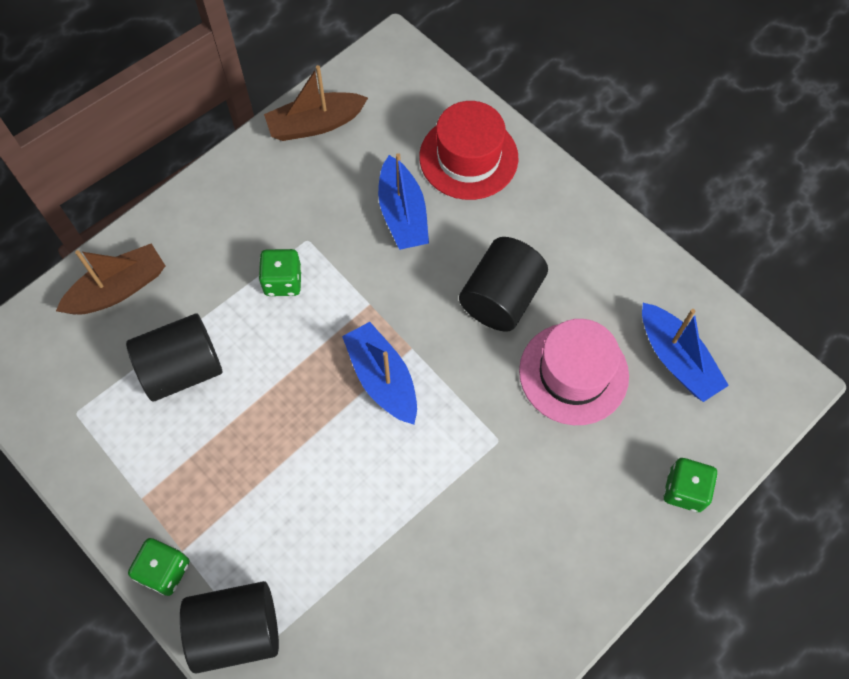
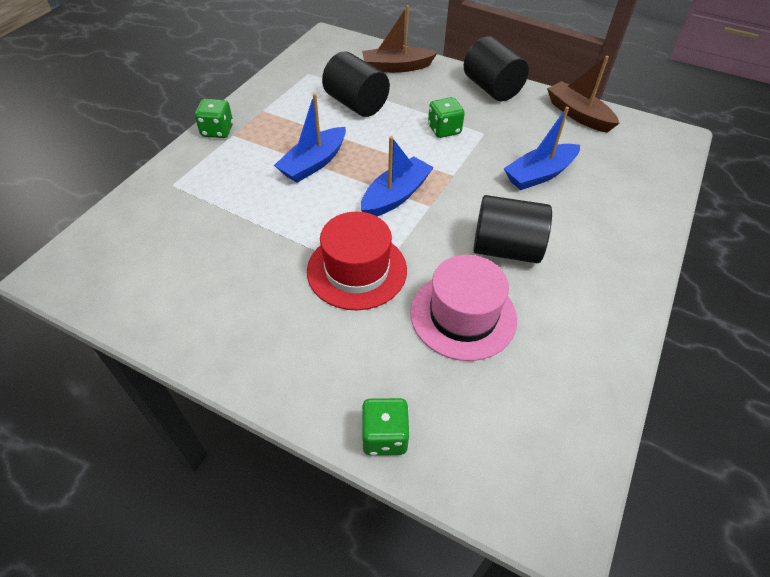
camera: 70 degrees right, 15 degrees down
(118, 289) = (396, 67): brown boat -> brown boat turned 135 degrees clockwise
(237, 630) = (183, 171): black cylinder -> black cylinder (491, 88)
(468, 157) = (620, 199): red hat -> red hat (357, 270)
(676, 359) = (524, 398): blue boat -> blue boat (314, 163)

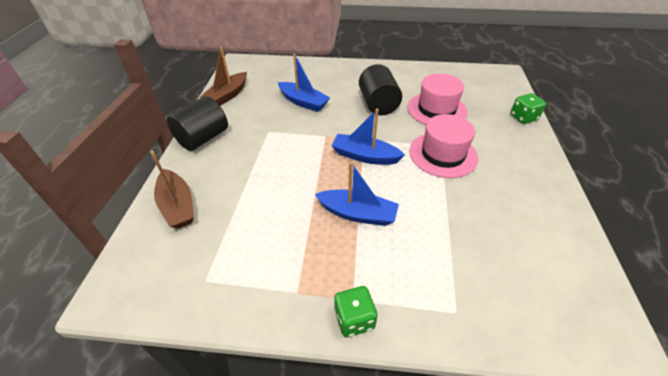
camera: 110 degrees left, 5 degrees down
(356, 104) = (256, 215): black cylinder -> none
(357, 270) = (443, 154): red hat -> pink hat
(444, 130) = (273, 151): green dice -> none

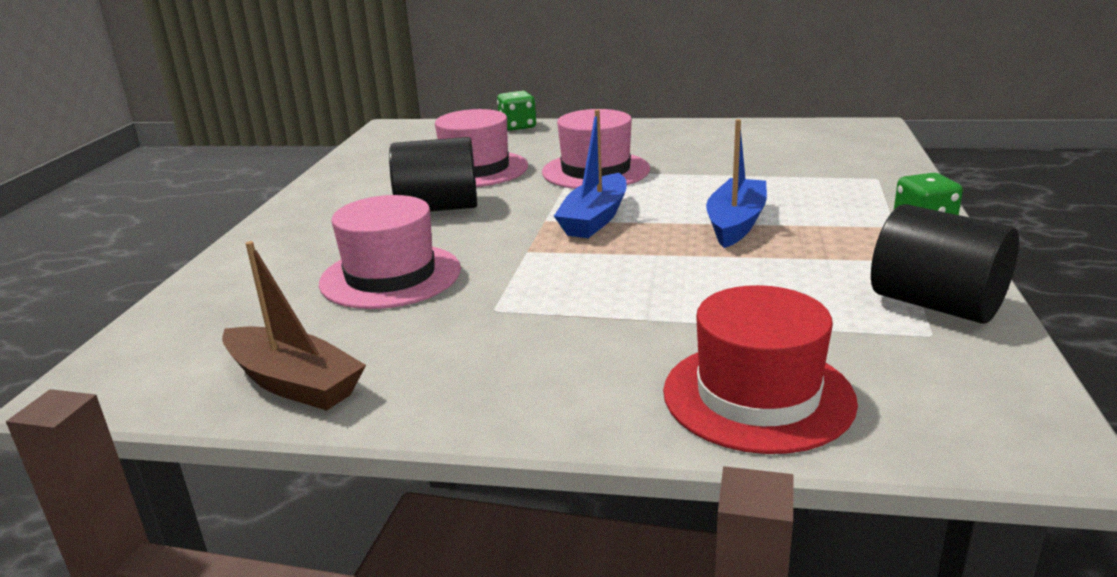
camera: 85 degrees left, 20 degrees down
(177, 205) = (758, 396): brown boat -> red hat
(203, 138) = (498, 397): black cylinder -> black cylinder (936, 304)
(303, 102) = (390, 276): blue boat -> pink hat

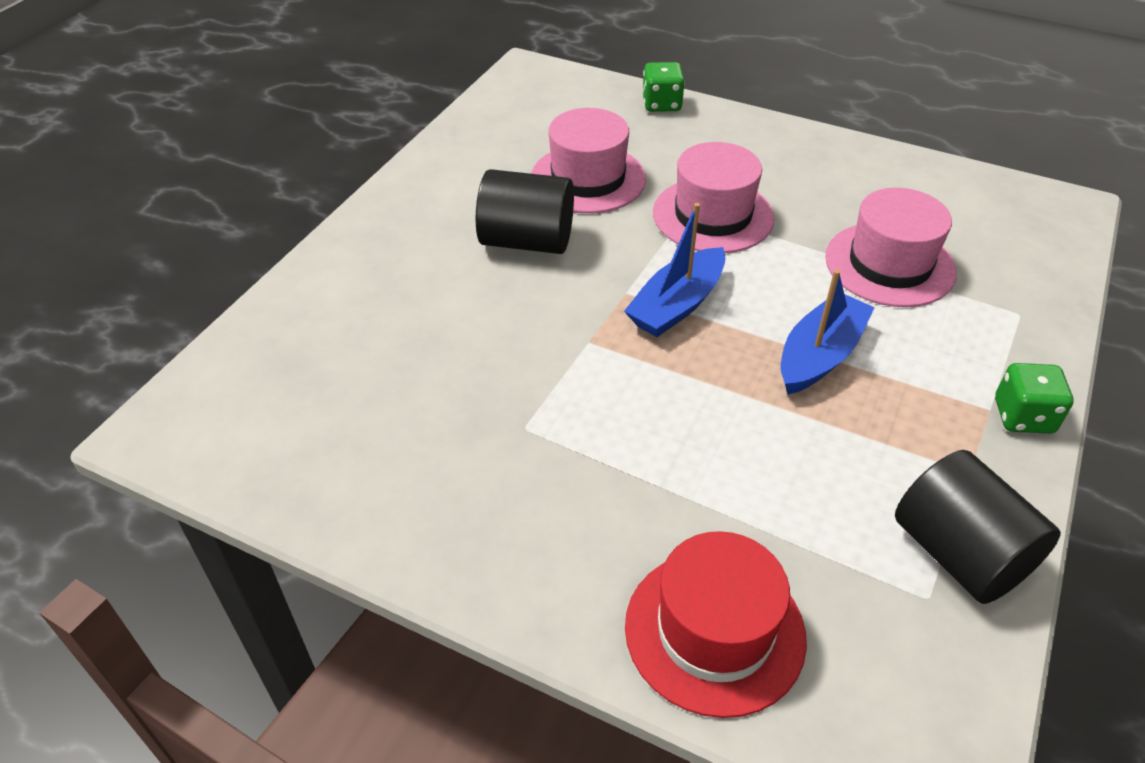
camera: 15 degrees right, 20 degrees up
(293, 383) = (320, 481): brown boat -> none
(390, 276) = (446, 346): pink hat -> pink hat (889, 264)

